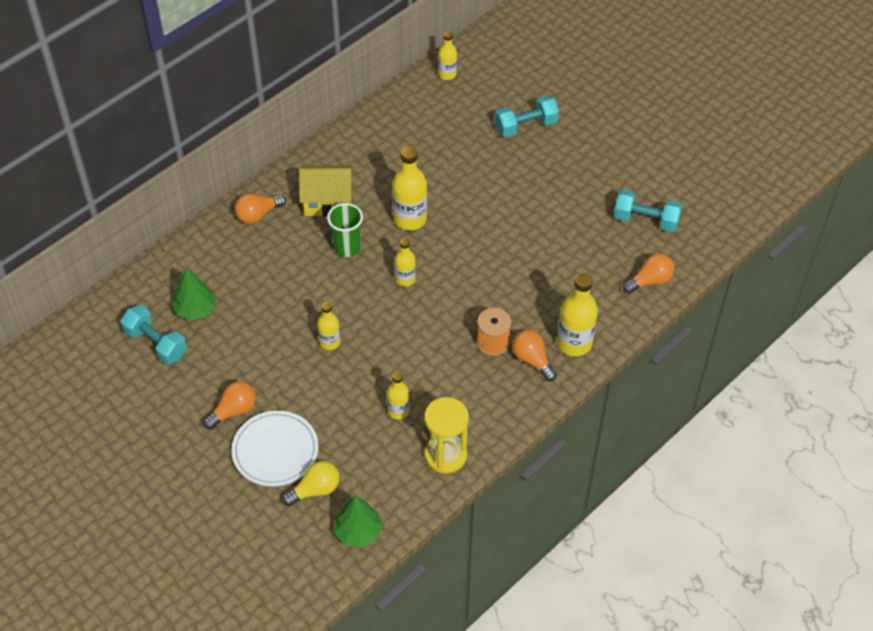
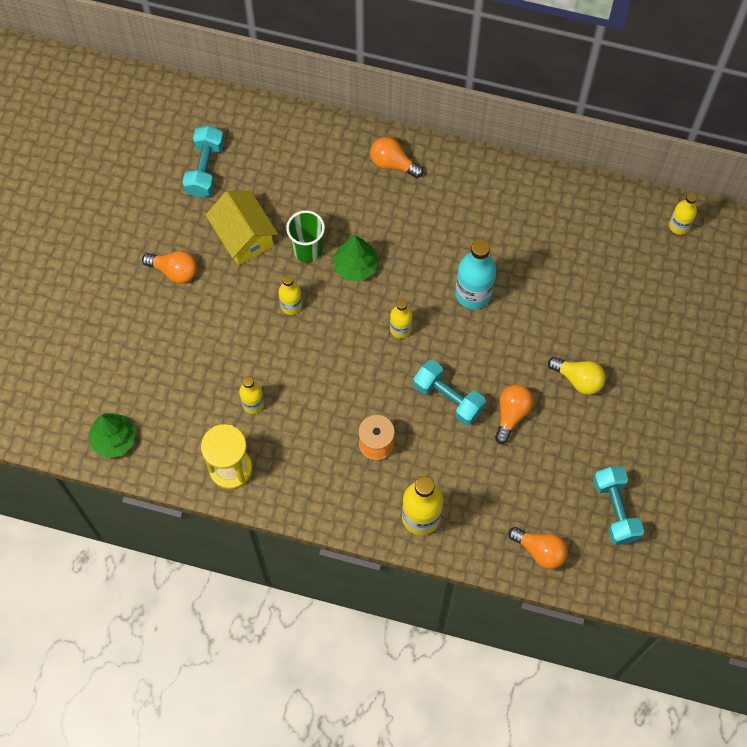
camera: 60 degrees right, 15 degrees up
(195, 309) = (259, 177): green tree -> green tree (355, 266)
(275, 451) = (154, 327): white plate -> none
(315, 490) = (135, 382): yellow light bulb -> yellow light bulb (578, 379)
(327, 201) = (447, 211): yellow house -> yellow house (243, 237)
(347, 247) = (404, 259): green cup -> green cup (307, 250)
(410, 219) = (473, 293): yellow bottle -> turquoise bottle
(526, 126) = (661, 334): turquoise dumbbell -> turquoise dumbbell (448, 398)
(532, 360) = (378, 489): orange light bulb -> orange light bulb (511, 414)

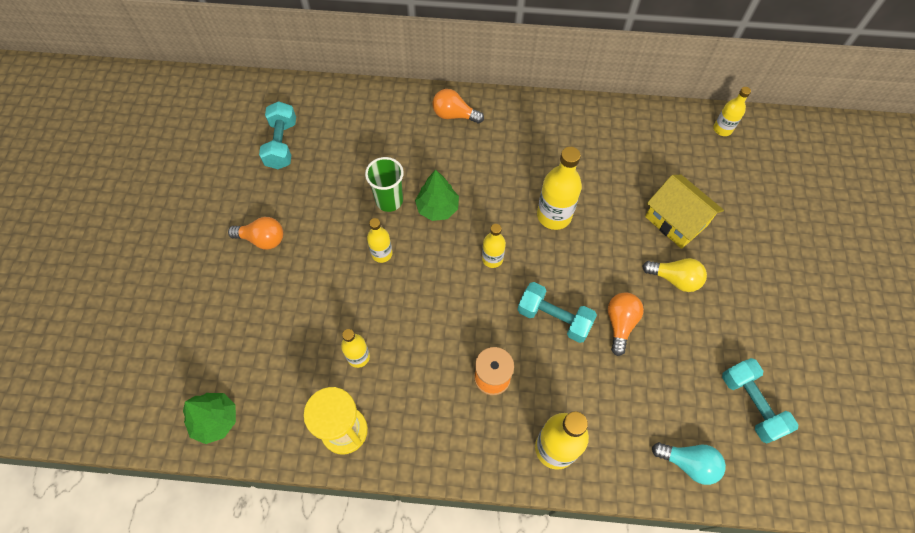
camera: 10 degrees left, 5 degrees down
(243, 237) = (326, 198): yellow house -> yellow house (676, 221)
(473, 293) = (554, 215): turquoise bottle -> yellow bottle
(540, 551) = (688, 463): orange light bulb -> turquoise light bulb

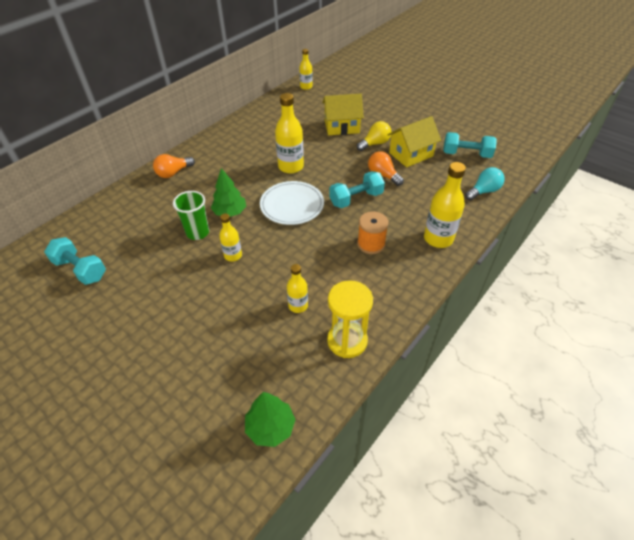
camera: 55 degrees left, 15 degrees down
(262, 239) = (146, 319): orange light bulb -> none
(492, 259) = (292, 205): yellow bottle -> white plate
(689, 334) = (411, 154): none -> yellow house

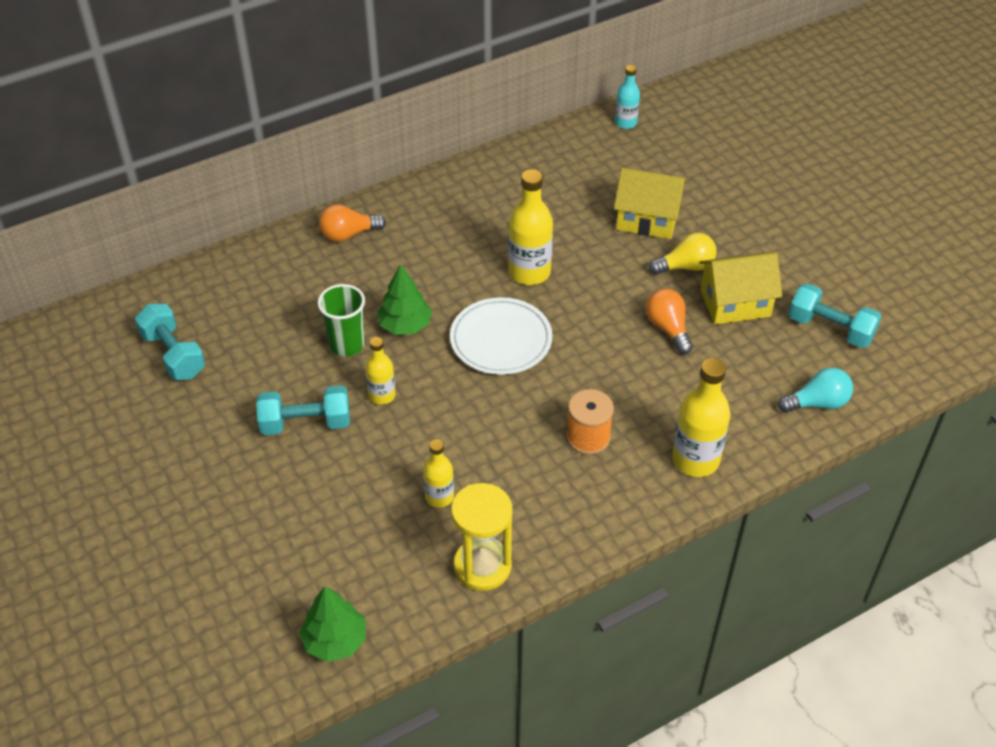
camera: 20 degrees right, 0 degrees up
(306, 87) = (625, 123): yellow bottle -> turquoise bottle
(356, 199) = (604, 357): turquoise dumbbell -> turquoise dumbbell (306, 423)

